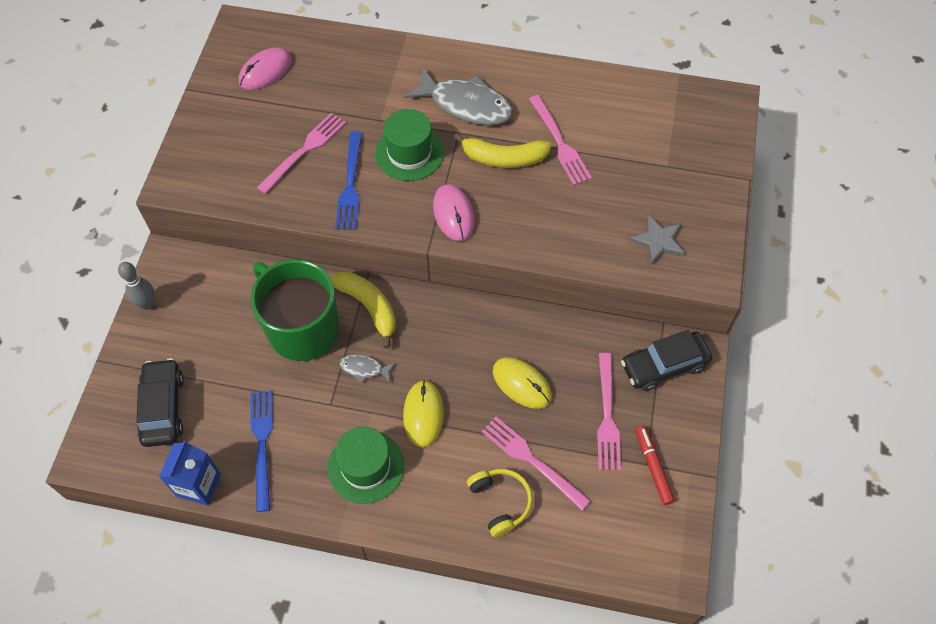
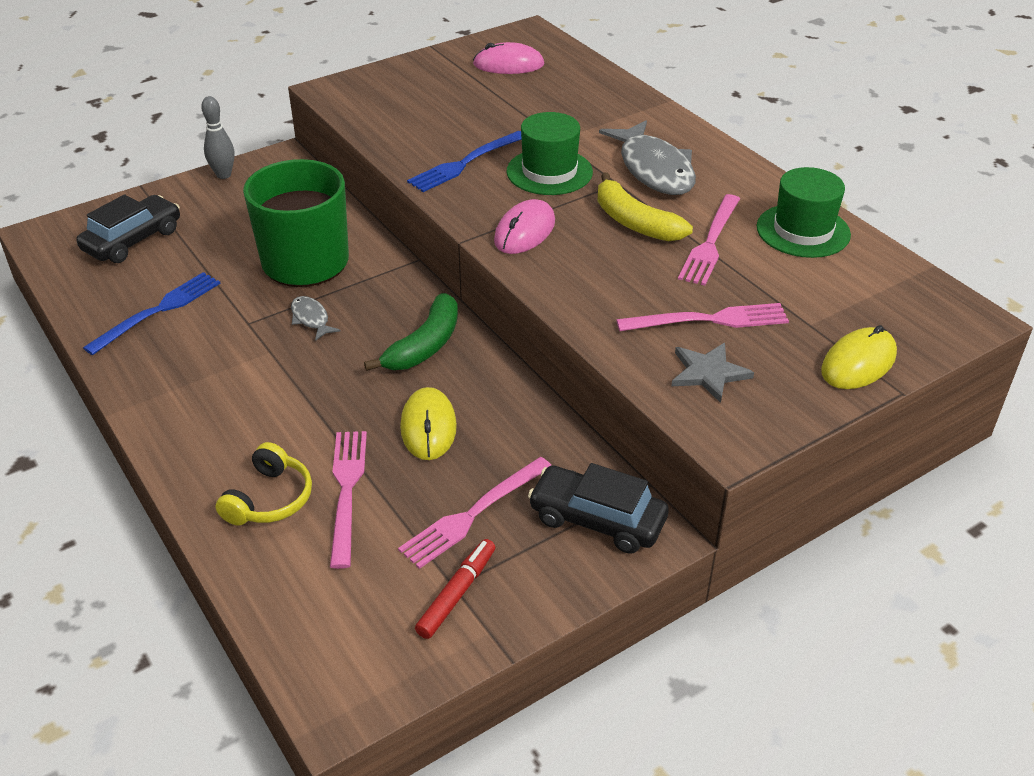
camera: 45 degrees right, 20 degrees down
(199, 485) = (77, 302): blue carton -> none
(305, 150) = (463, 123): pink fork -> pink fork (710, 320)
(366, 466) = (206, 384): green hat -> green hat (803, 231)
(368, 307) = (380, 281): yellow banana -> none
(423, 414) = (308, 384): yellow mouse -> yellow mouse (858, 363)
(452, 331) = (425, 345): none -> green banana

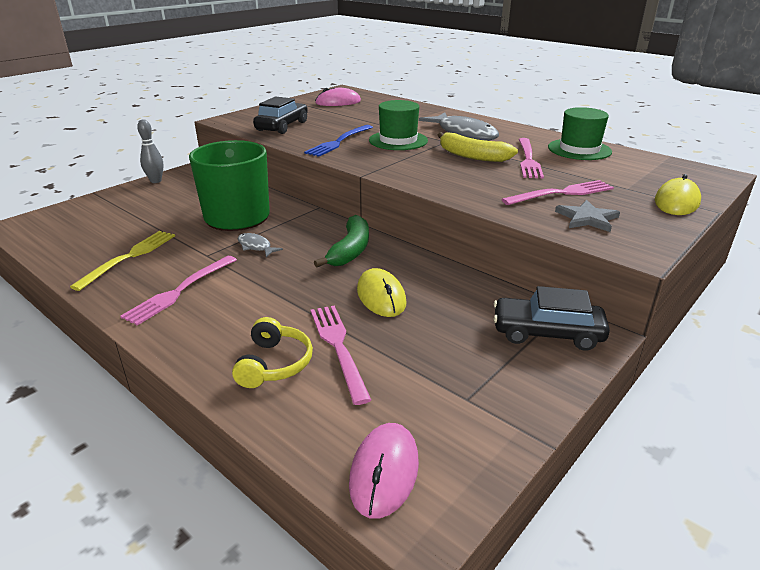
camera: 15 degrees left, 10 degrees down
(133, 240) = (95, 220): black car -> black car (282, 126)
(159, 310) = (130, 257): blue fork -> yellow fork
(457, 594) = (473, 404): red marker -> none
(472, 515) = (450, 346): pink fork -> pink fork (179, 291)
(525, 231) = (402, 167): pink mouse -> pink mouse (384, 472)

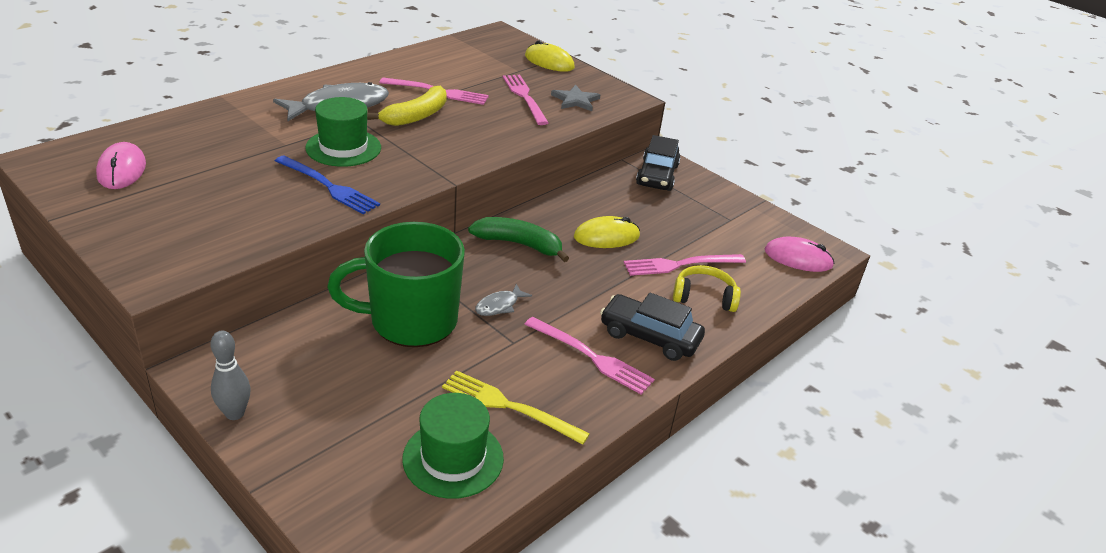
camera: 90 degrees left, 5 degrees up
(282, 126) = (228, 225): black car -> black car (649, 336)
(579, 149) = (418, 64): green hat -> green hat (453, 458)

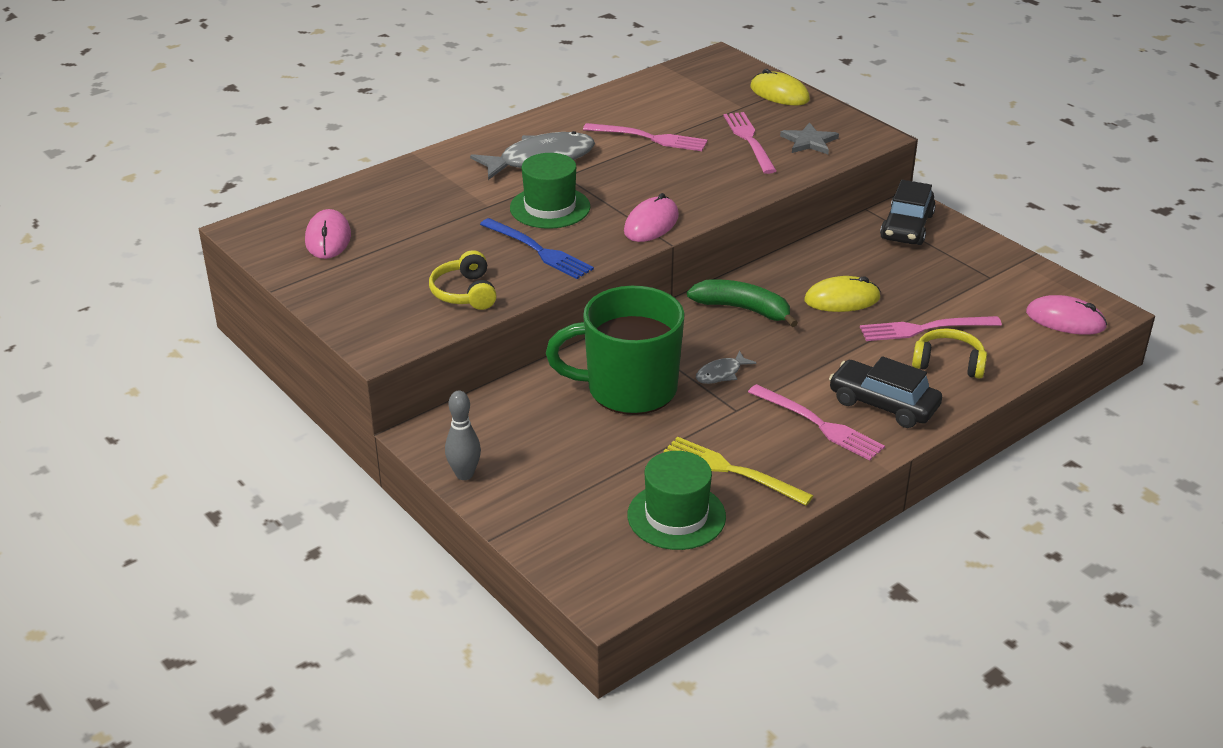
camera: 10 degrees right, 0 degrees up
(251, 225) = (465, 293): none -> yellow headphones
(416, 116) = (626, 168): yellow banana -> none
(436, 165) = (651, 224): none -> pink mouse

